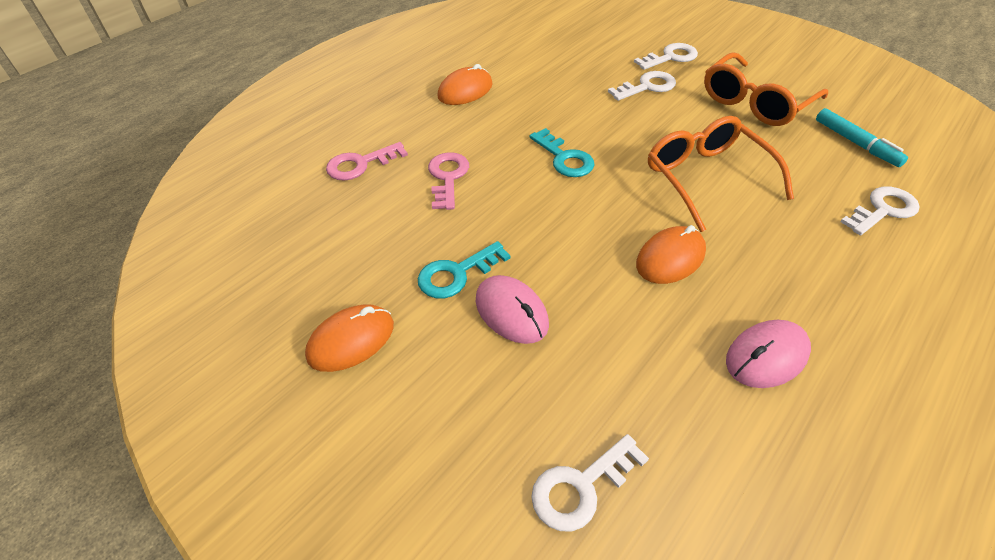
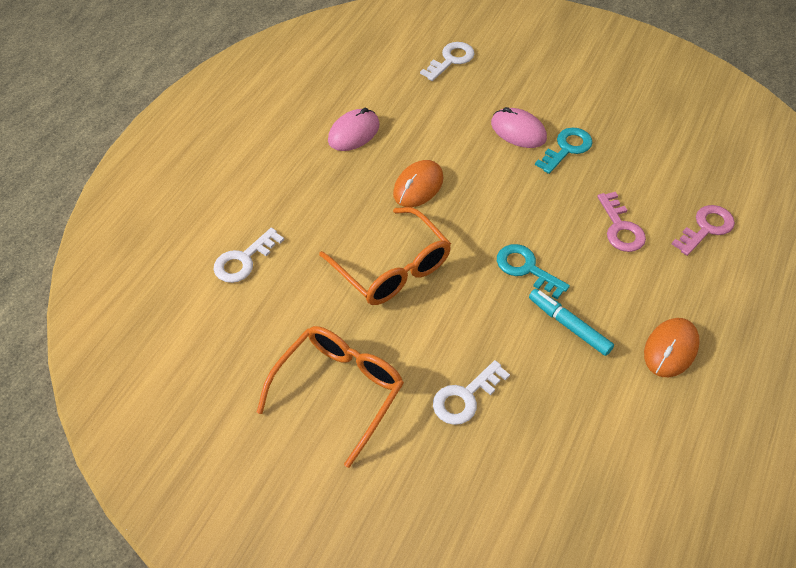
camera: 165 degrees right, 5 degrees up
(351, 340) = (608, 99): orange mouse -> none
(670, 57) = (443, 469): white key -> none
(855, 143) = (243, 341): turquoise marker -> turquoise marker (569, 326)

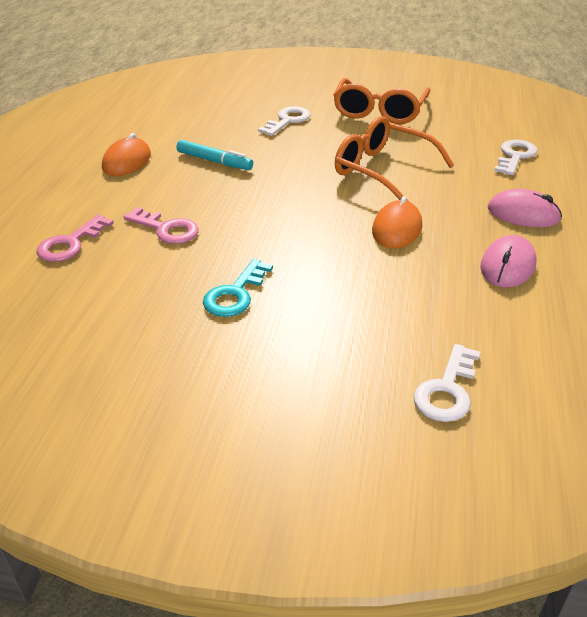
camera: 165 degrees right, 15 degrees down
(518, 131) = (304, 304): pink mouse -> pink mouse (523, 214)
(526, 268) = (260, 187): turquoise key -> none
(620, 228) = (167, 229): pink key -> pink key turned 150 degrees clockwise

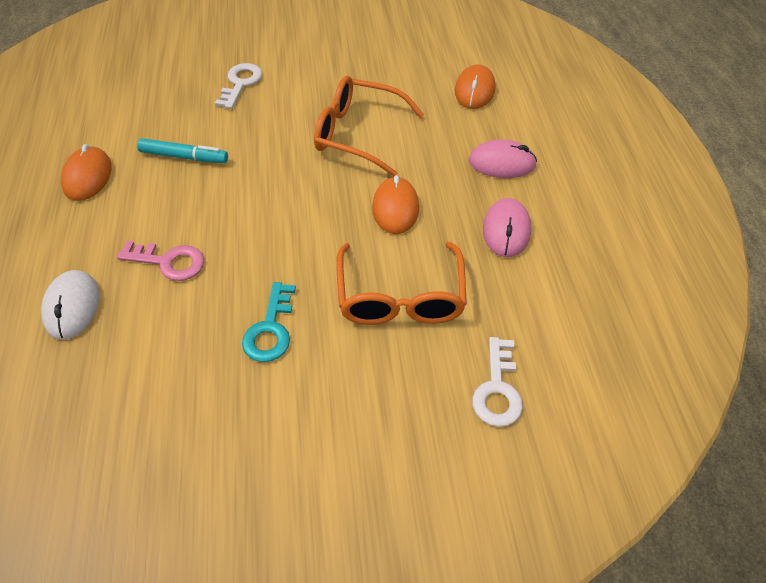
camera: 20 degrees left, 15 degrees up
(70, 244) = (72, 306): pink key -> white mouse
(379, 112) = (329, 54): orange glasses -> orange glasses (400, 297)
(515, 156) = (474, 90): white key -> orange mouse

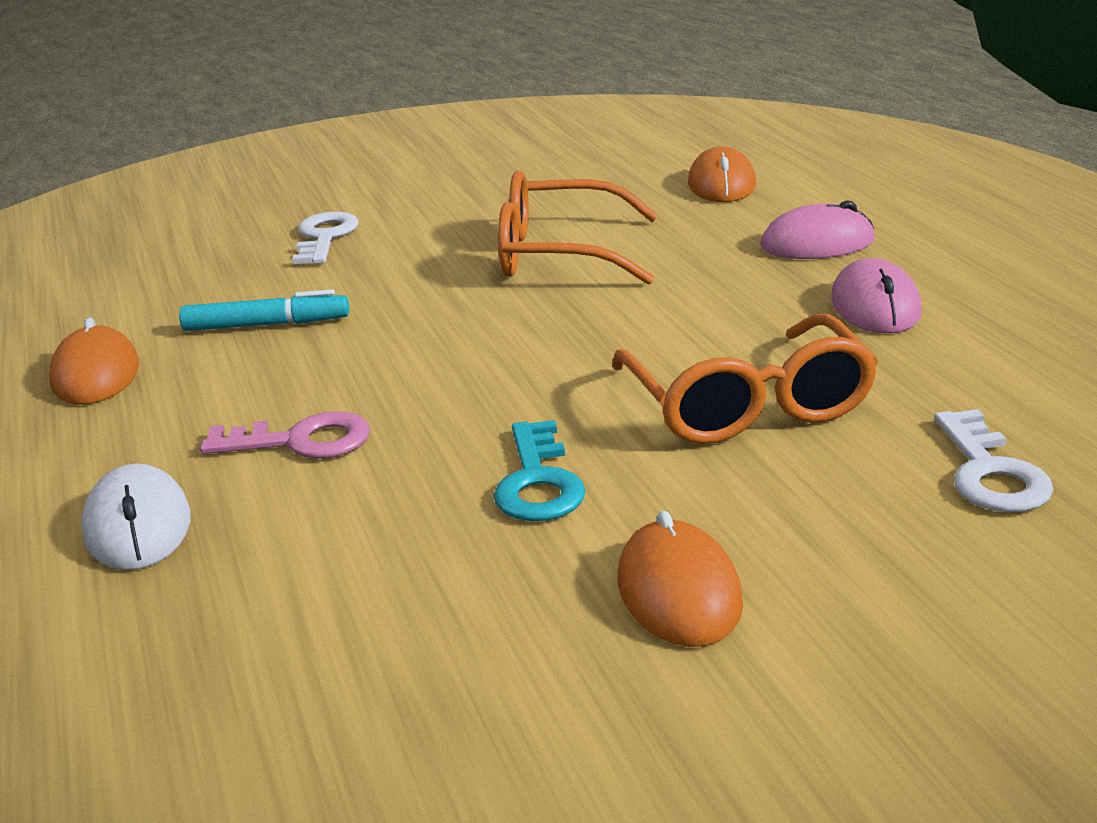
camera: 10 degrees left, 25 degrees down
(395, 208) = (674, 315): orange mouse -> orange mouse (679, 592)

